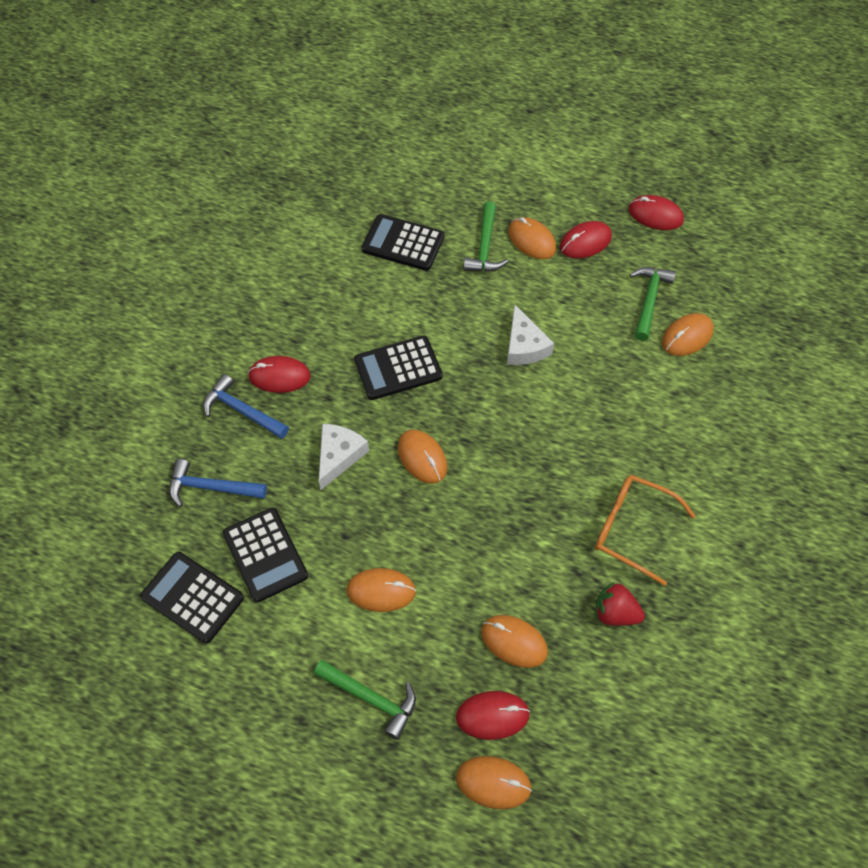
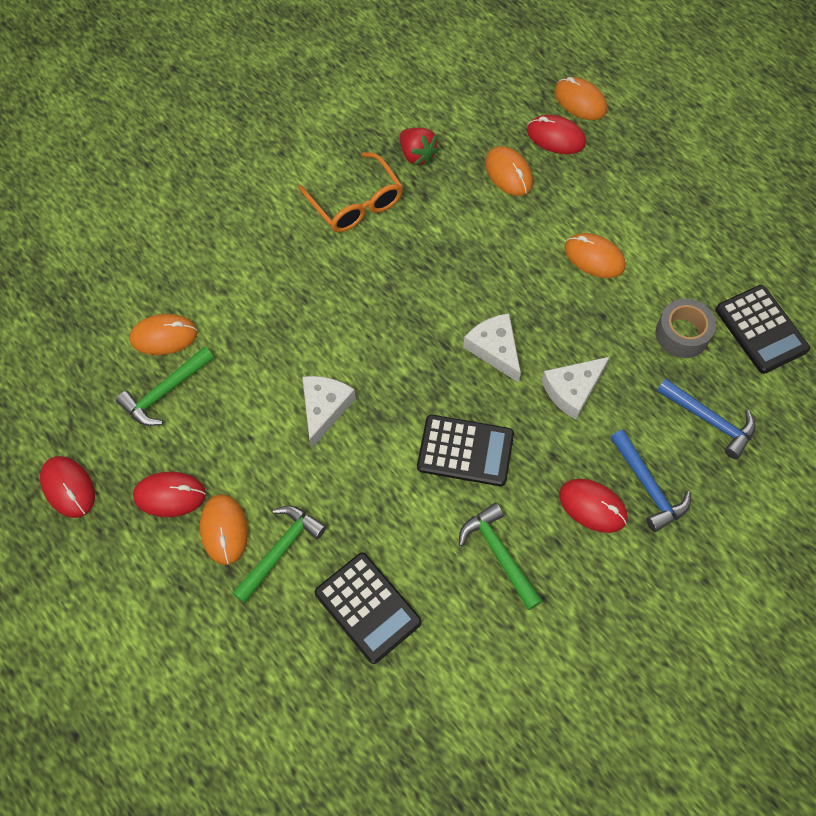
camera: 150 degrees left, 5 degrees up
(265, 555) = (682, 334): black calculator -> grey tape
(371, 698) = (642, 188): green hammer -> green hammer (499, 554)
(422, 458) = (495, 349): orange mouse -> white cheese

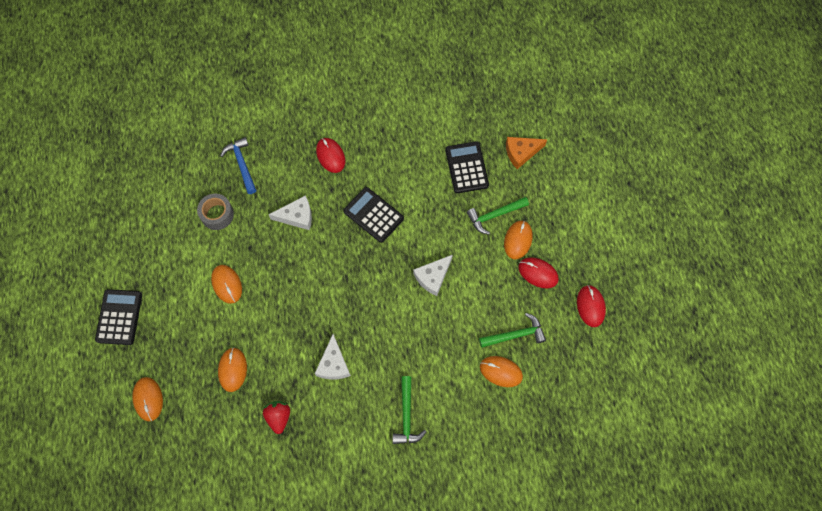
camera: 150 degrees left, 5 degrees up
(290, 688) = (521, 152): none -> orange cheese
(356, 203) = (338, 402): orange glasses -> none
(495, 349) = (321, 261): white cheese -> white cheese (333, 364)
(499, 554) = (390, 158): green hammer -> green hammer (406, 415)
(556, 137) = (184, 380): red mouse -> none
(648, 486) = (297, 151): blue hammer -> none
(761, 329) = (175, 194): black calculator -> black calculator (119, 317)

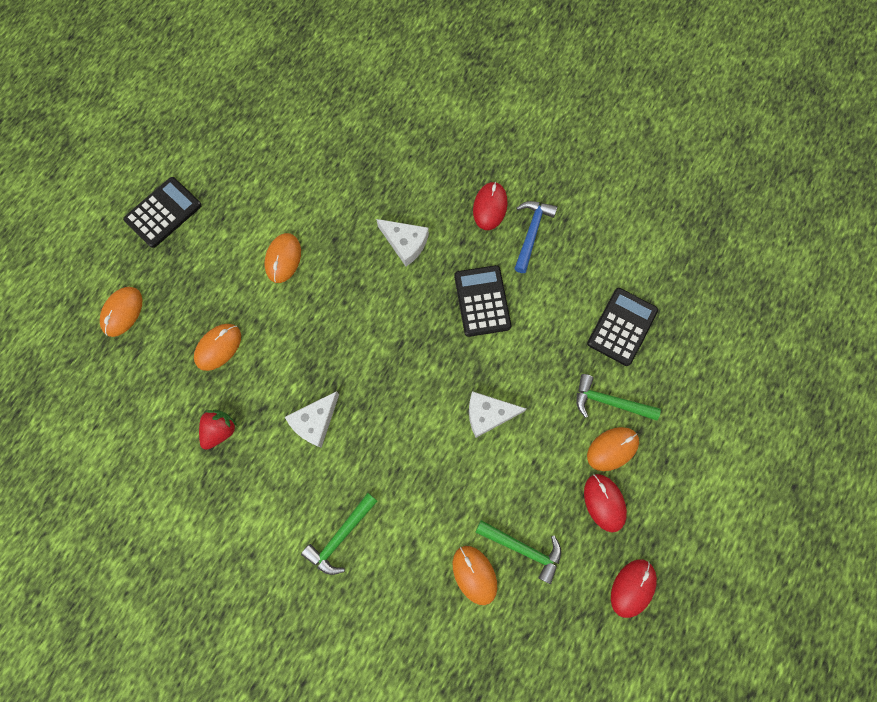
camera: 40 degrees right, 5 degrees up
(217, 214) = (332, 182): grey tape -> none
(242, 164) = (396, 150): blue hammer -> blue hammer (531, 233)
(521, 152) = (696, 357): orange cheese -> none

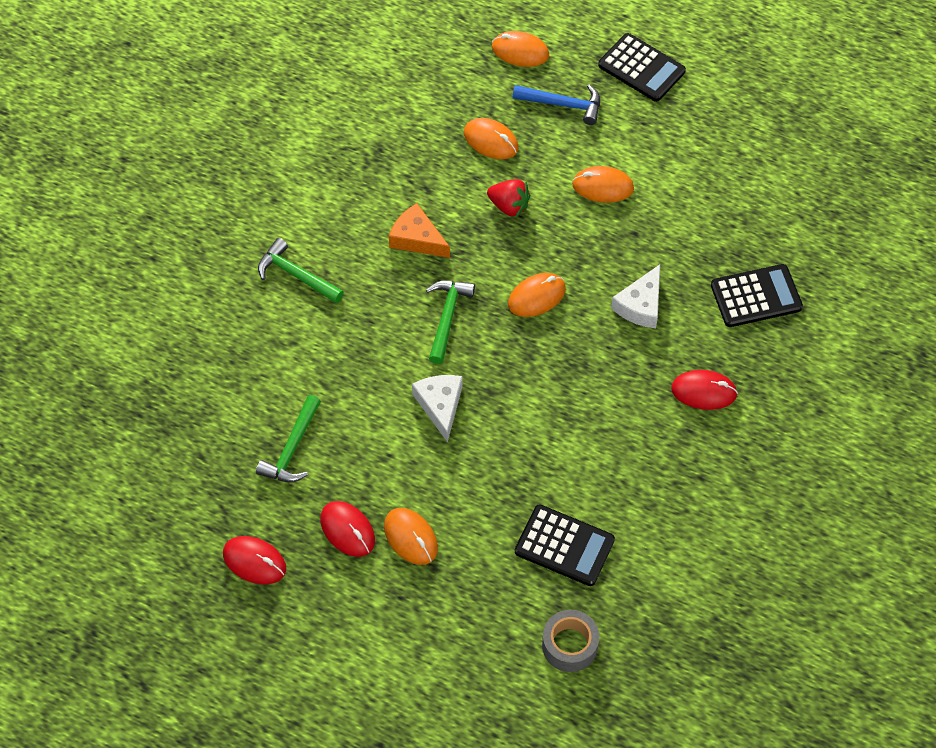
camera: 85 degrees right, 15 degrees down
(220, 430) = (400, 155): red strawberry -> red strawberry (509, 206)
(315, 421) = (417, 238): white cheese -> orange cheese
(474, 574) = (262, 403): orange mouse -> orange mouse (536, 296)
(482, 301) = (578, 390): black calculator -> black calculator (756, 296)
(531, 233) = (675, 439): blue hammer -> blue hammer (563, 104)
(604, 502) = (347, 530): red mouse -> red mouse turned 75 degrees clockwise
(609, 402) = (467, 533): green hammer -> green hammer (447, 317)
(706, 332) = (569, 645): none -> grey tape

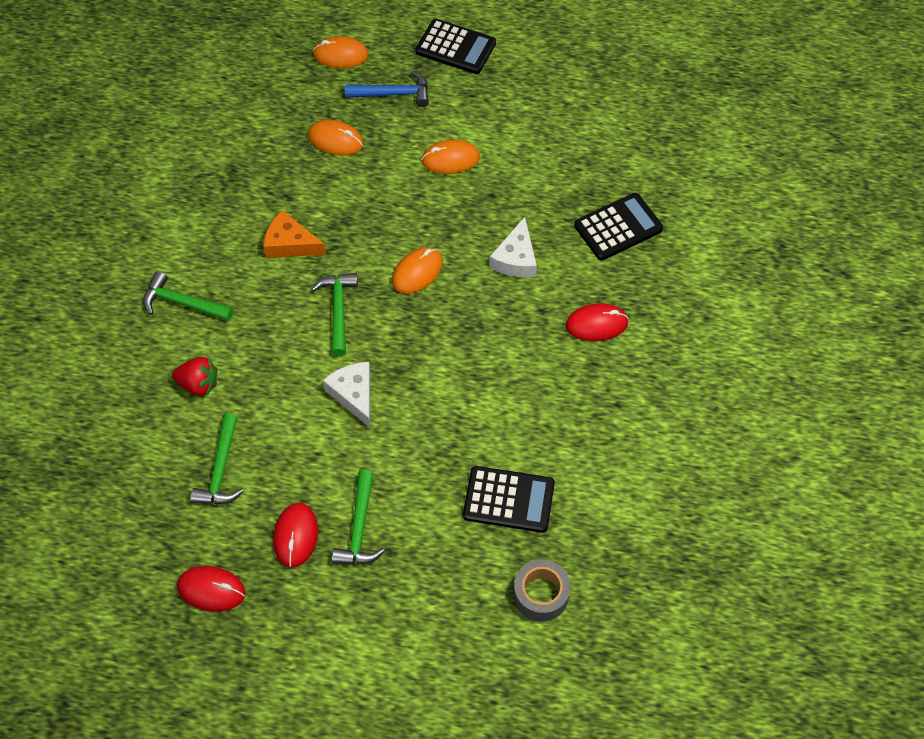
camera: 15 degrees left, 0 degrees up
(347, 530) = (296, 536): red mouse -> red mouse turned 60 degrees clockwise
(411, 537) = (359, 528): orange mouse -> green hammer
(509, 206) = (369, 195): red strawberry -> red strawberry (199, 384)

